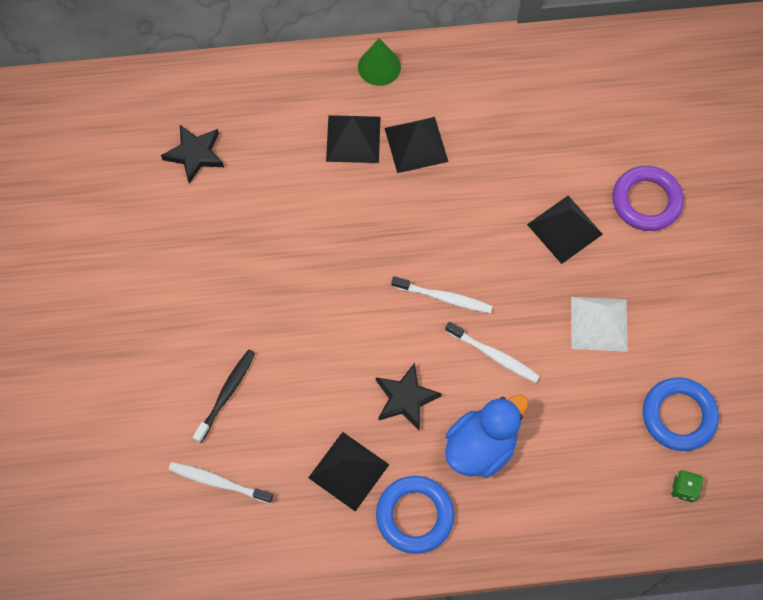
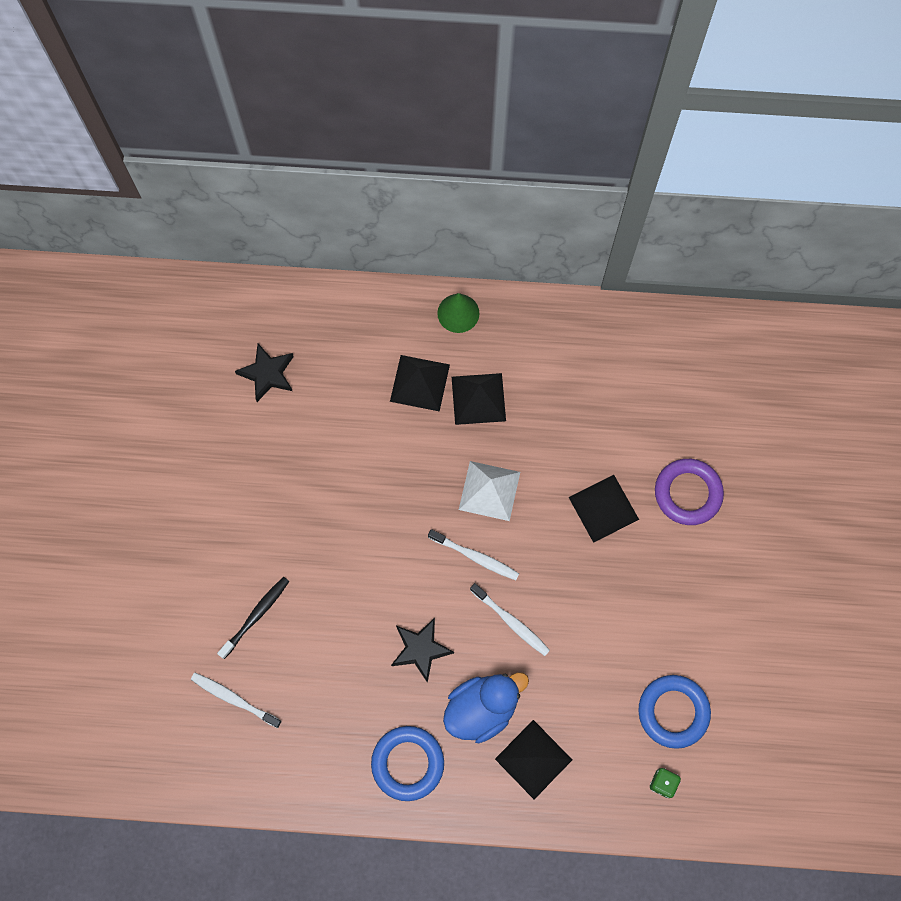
camera: 10 degrees right, 5 degrees up
(349, 471) = (355, 709): black pyramid -> black pyramid (533, 759)
(599, 324) = (617, 608): white pyramid -> white pyramid (489, 490)

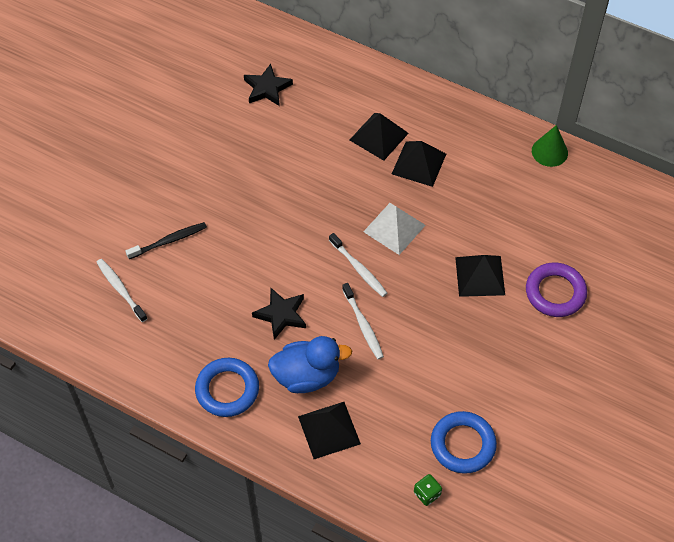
camera: 25 degrees right, 15 degrees down
(458, 313) = (433, 102): green cone -> green cone (549, 151)

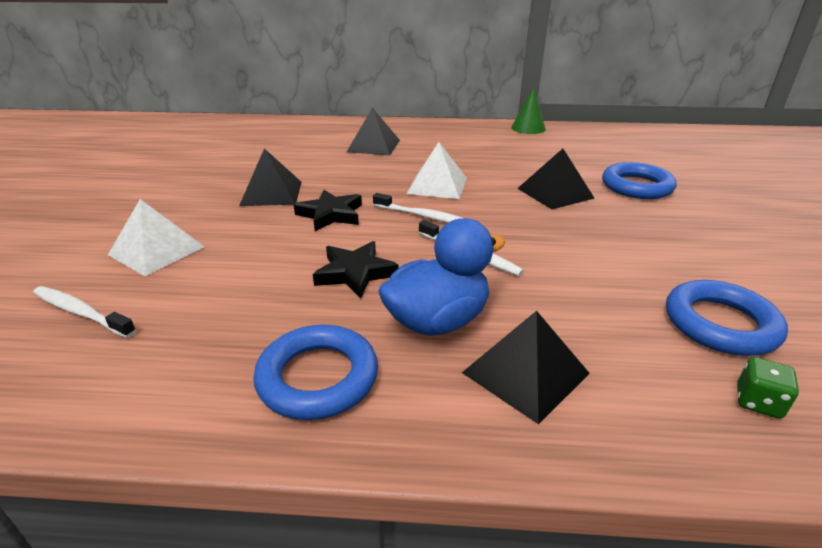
camera: 25 degrees left, 25 degrees down
(168, 241) = (156, 250): black toothbrush -> white pyramid
(267, 88) = (244, 143): black star -> black star (331, 214)
(419, 163) = (424, 151): black pyramid -> black pyramid (271, 193)
(555, 292) = (636, 186): purple ring -> blue ring

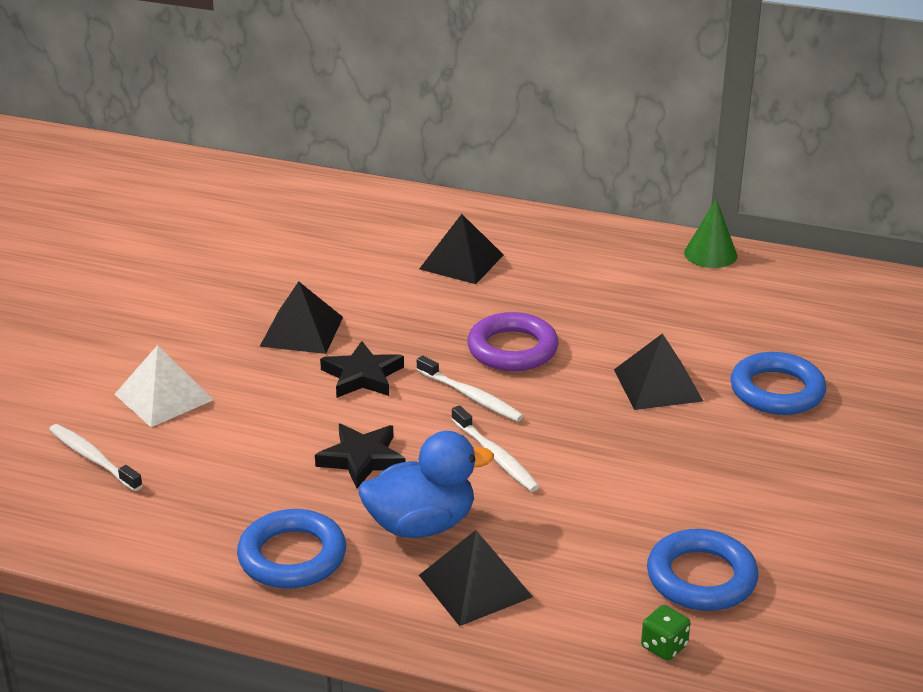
camera: 15 degrees right, 0 degrees up
(437, 185) = (512, 349): white pyramid -> purple ring

